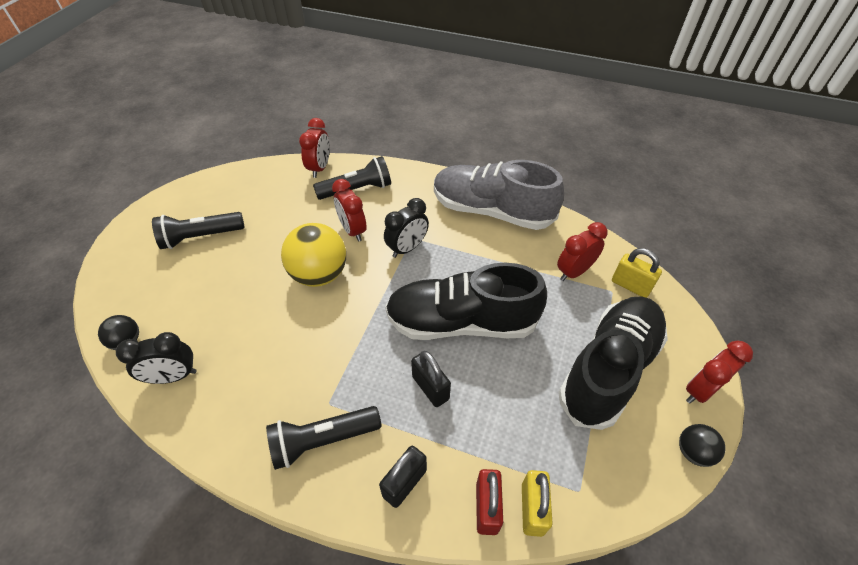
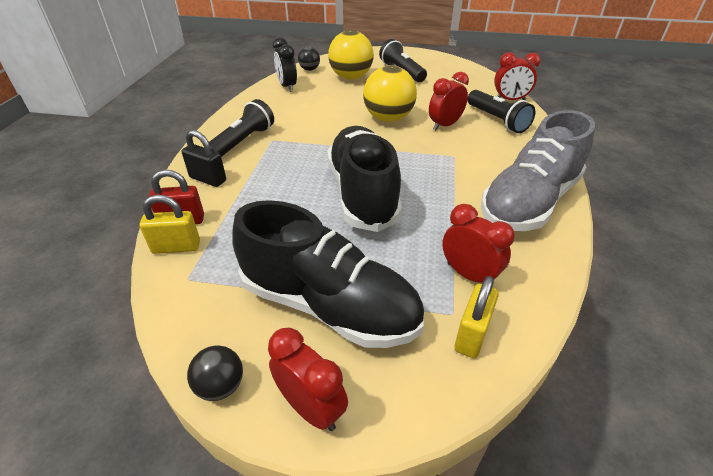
camera: 80 degrees right, 10 degrees down
(186, 293) = (351, 77): none -> yellow ball
(323, 440) = (243, 142): black flashlight -> black flashlight turned 60 degrees clockwise
(407, 248) = (439, 154): black clock -> none
(430, 388) = (289, 183): black padlock -> none
(492, 211) = (529, 202): grey shoe -> grey shoe turned 150 degrees counterclockwise

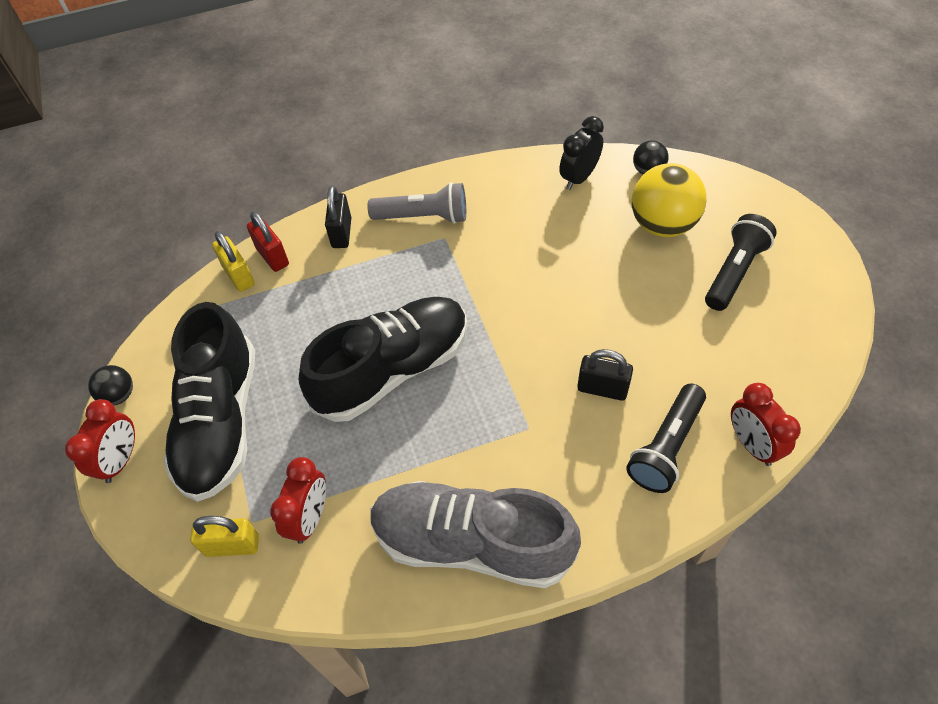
camera: 65 degrees right, 15 degrees up
(243, 142) = (423, 217): black flashlight -> grey flashlight
(388, 118) = (574, 319): yellow ball -> none
(444, 125) = (602, 389): red clock -> black padlock

